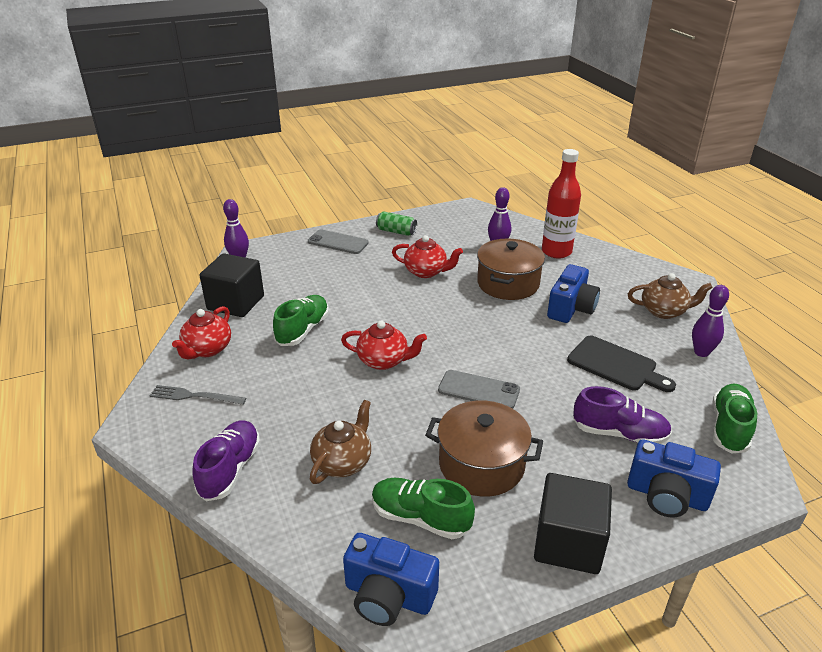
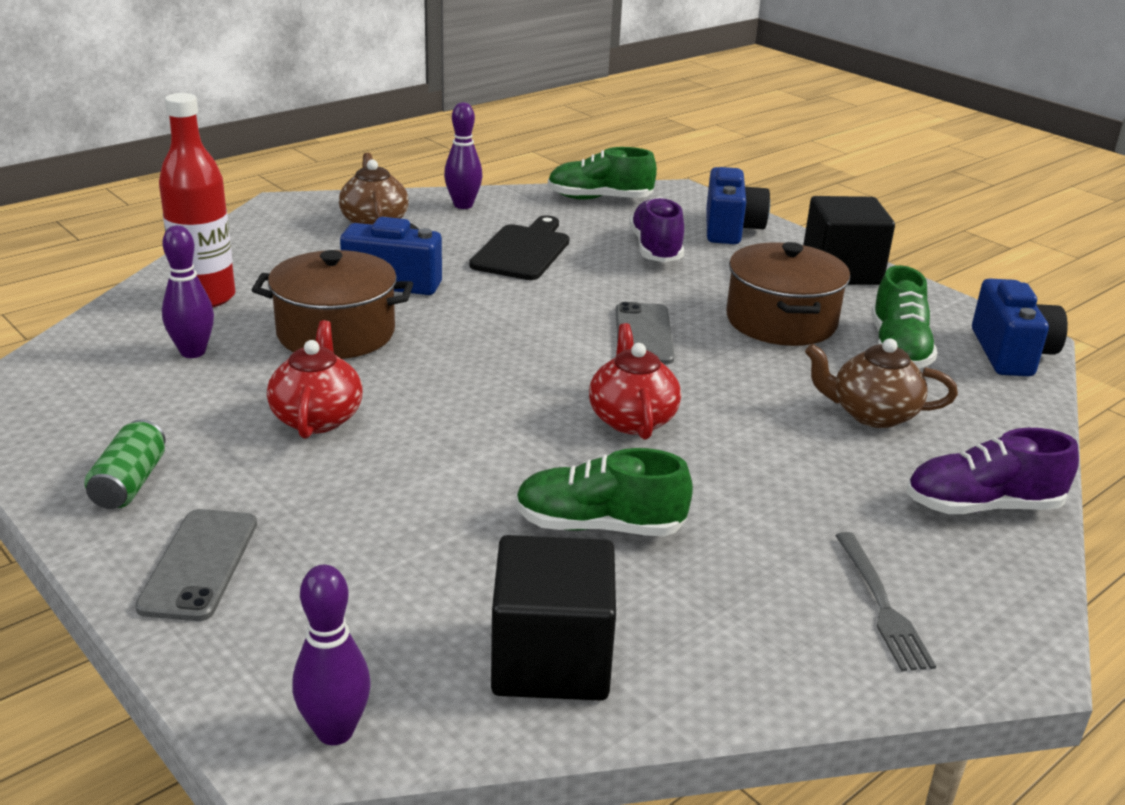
camera: 110 degrees left, 5 degrees down
(207, 349) = (745, 641): red teapot -> none

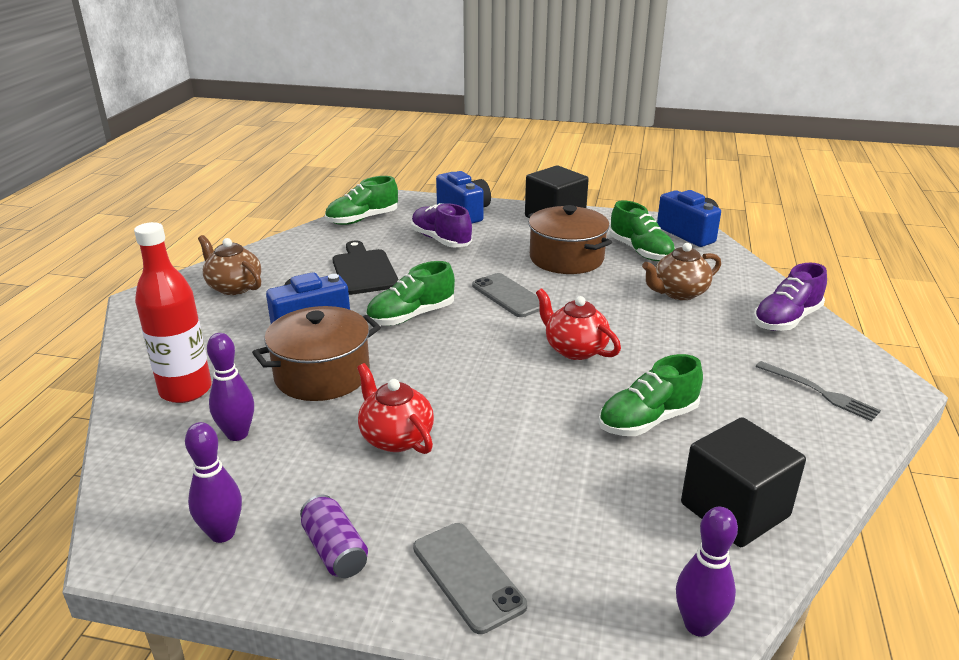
camera: 35 degrees left, 0 degrees up
(129, 483) = (335, 550): green can -> purple can
(463, 205) = (280, 253): purple bowling pin -> purple bowling pin (222, 533)
(503, 313) = (411, 316): none -> green shoe

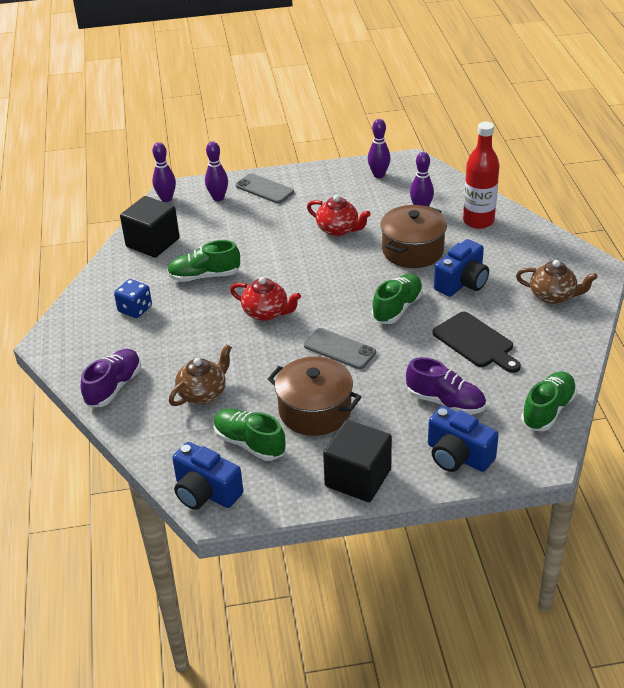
camera: 160 degrees right, 10 degrees up
(335, 550) = (326, 182): purple can -> none
(577, 585) = (218, 198): none -> purple bowling pin
(648, 420) = (204, 276): green shoe -> green shoe turned 135 degrees counterclockwise
(764, 399) = (135, 309): none -> blue dice
(819, 392) = (99, 324): grey fork -> none

